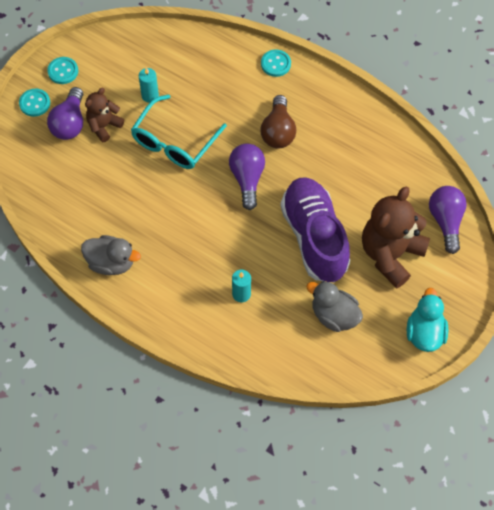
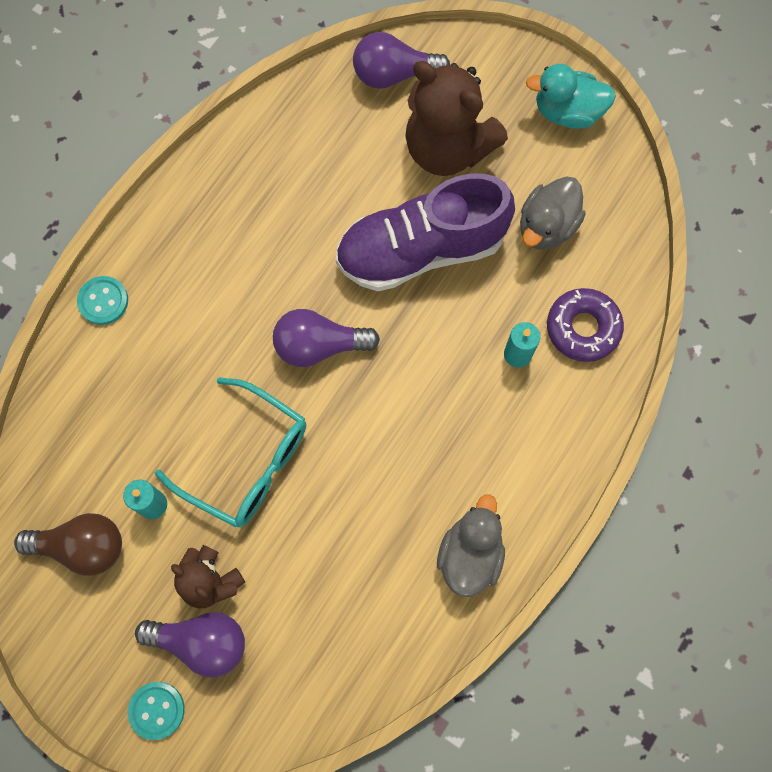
camera: 90 degrees left, 10 degrees up
(63, 71) = (91, 663): turquoise button -> none
(260, 335) = (583, 328): none -> purple donut
(278, 131) = (233, 299): brown light bulb -> brown light bulb (82, 546)

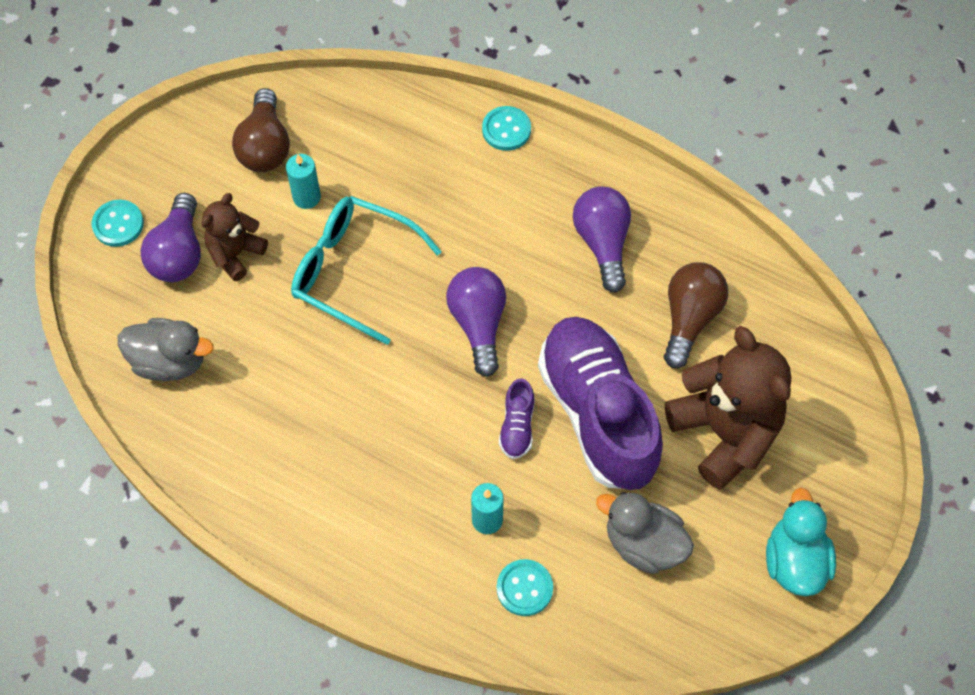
camera: 85 degrees right, 10 degrees down
(247, 461) = (353, 271): turquoise glasses -> turquoise glasses turned 90 degrees clockwise
(334, 162) = (689, 319): none -> brown light bulb
(394, 74) = (808, 369): purple light bulb -> purple light bulb (602, 243)
(428, 320) = (517, 426): none -> purple shoe
(448, 148) = (725, 432): brown teddy bear -> brown teddy bear turned 120 degrees clockwise
(470, 554) = (266, 484): grey duck -> grey duck (170, 361)
(583, 328) = (524, 588): purple donut -> turquoise button

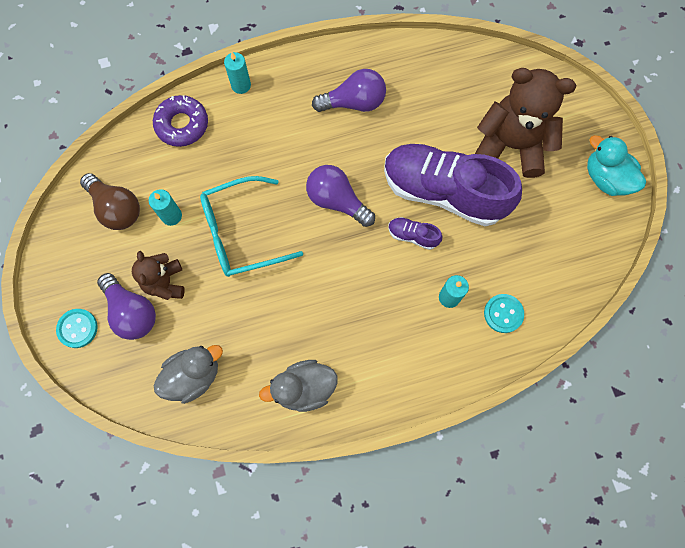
camera: 45 degrees left, 10 degrees up
(408, 120) = (182, 125): none -> purple donut
(506, 130) = (241, 85): turquoise button -> turquoise candle
(517, 426) = (413, 236): purple shoe -> purple shoe turned 150 degrees clockwise
(602, 243) = (354, 102): purple light bulb -> purple light bulb turned 135 degrees clockwise
(643, 544) = (533, 236): grey duck -> grey duck (304, 388)
(689, 319) = (436, 103): brown light bulb -> none

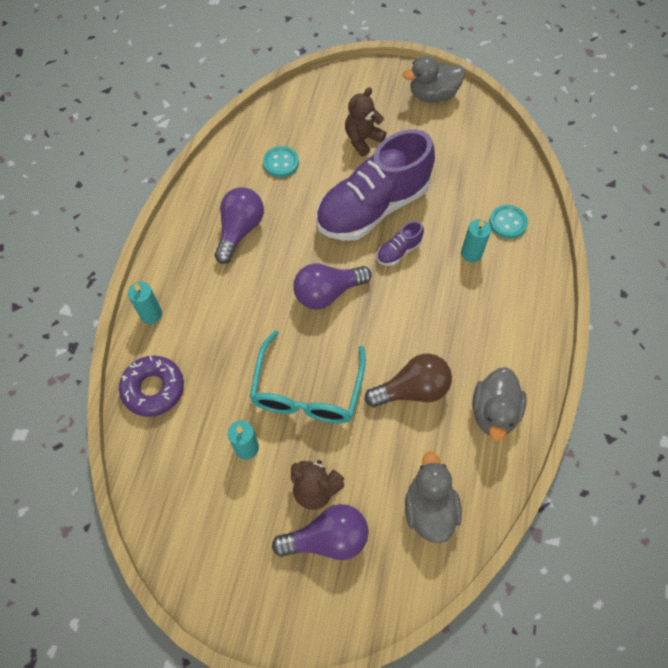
camera: 60 degrees left, 10 degrees down
(77, 328) = (312, 606): turquoise button -> turquoise button (281, 163)
(116, 208) = (201, 499): brown light bulb -> brown light bulb (412, 390)
(511, 145) = (362, 139): brown teddy bear -> brown teddy bear, size x0.55
(606, 178) = (433, 95): turquoise duck -> grey duck

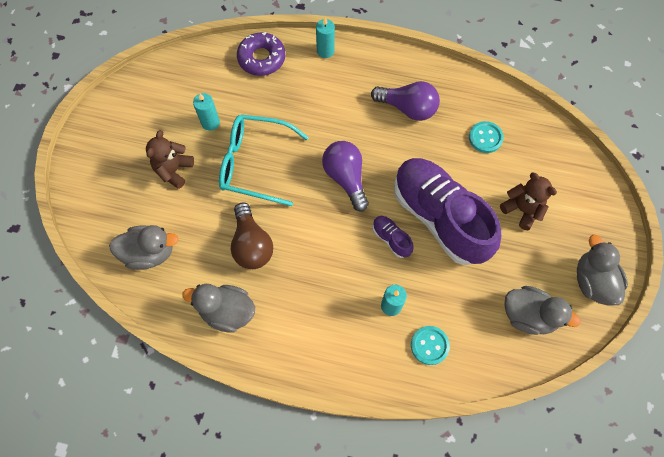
camera: 90 degrees right, 5 degrees up
(327, 539) = (136, 179): purple light bulb -> none
(469, 144) = (528, 315): none -> grey duck

